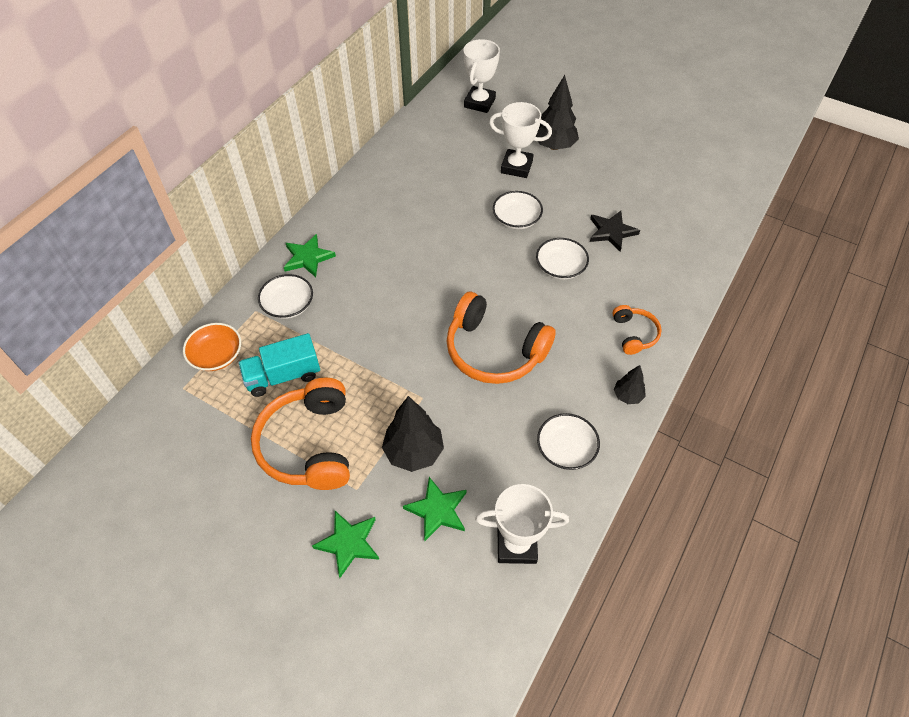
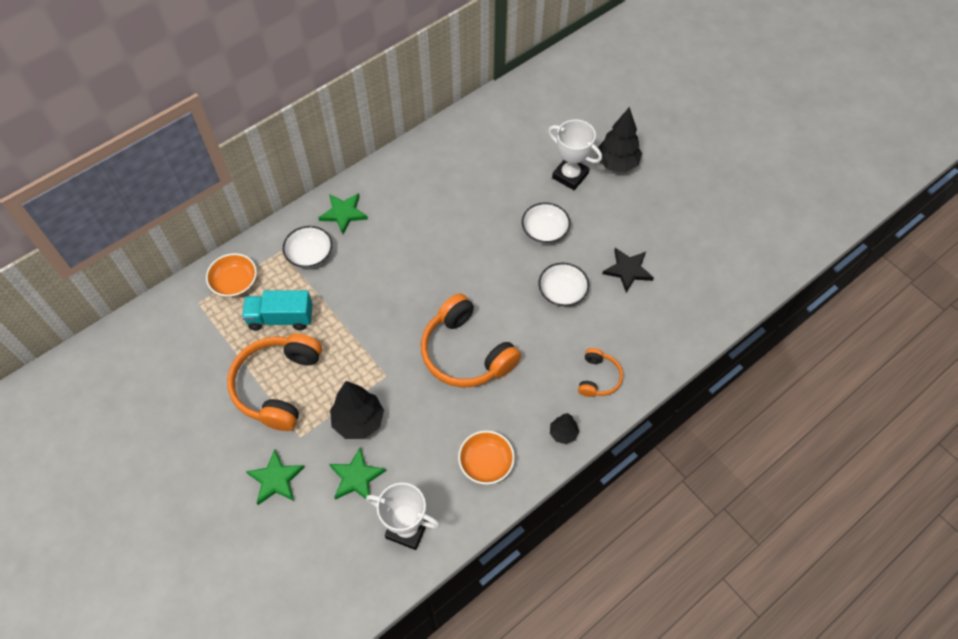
camera: 20 degrees right, 5 degrees up
(479, 103) = (566, 96): white trophy -> none
(566, 449) = (486, 462): white bowl -> orange bowl

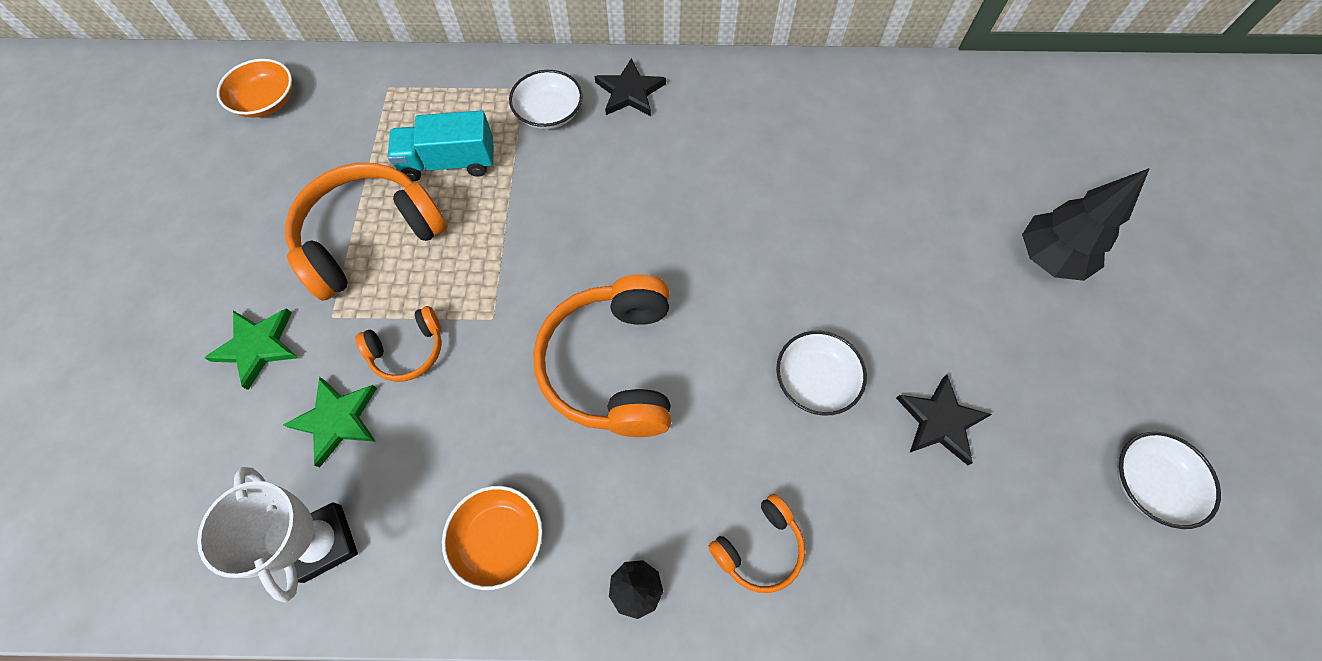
camera: 40 degrees right, 5 degrees up
(235, 282) = (444, 90): orange bowl -> orange bowl (266, 101)
(281, 318) = (449, 163): turquoise truck -> turquoise truck turned 45 degrees counterclockwise
(343, 213) = (630, 92): green star -> black star
(359, 421) = (408, 350): black tree -> orange headphones
(545, 230) = (863, 279): white bowl -> white bowl (1149, 484)
(570, 176) = (963, 231): white trophy -> none

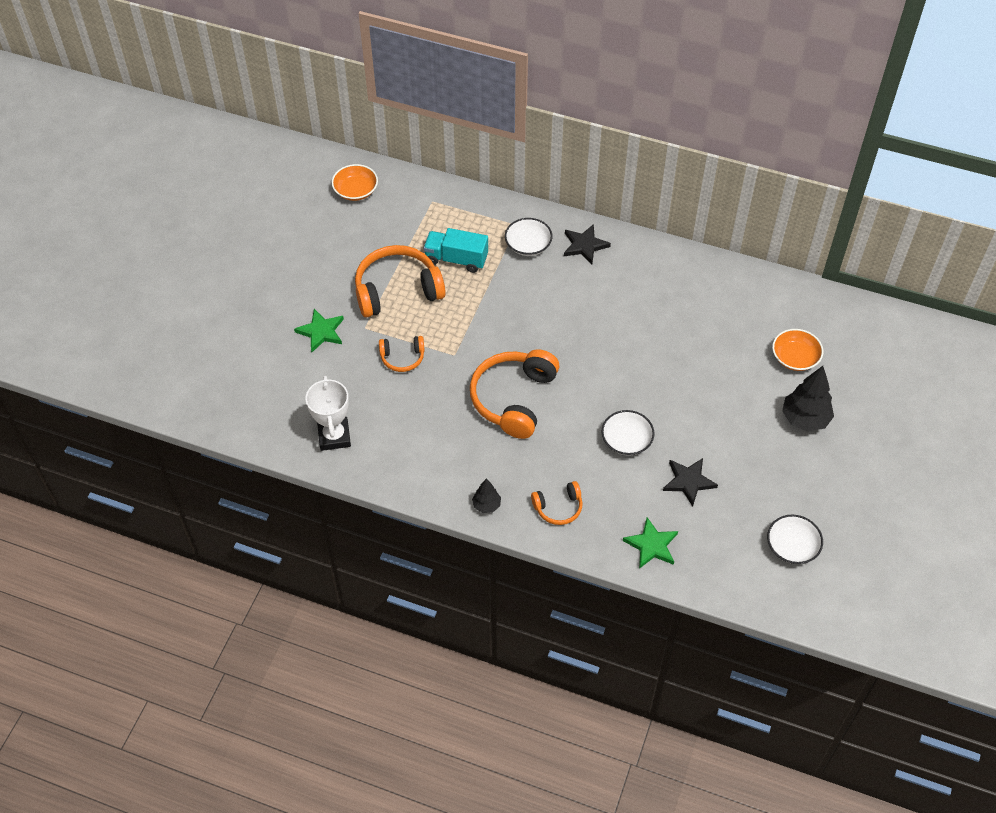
camera: 20 degrees right, 10 degrees down
(337, 420) = (355, 381): green star -> green star (651, 545)
(499, 539) = (424, 462): orange bowl -> orange bowl (795, 357)

